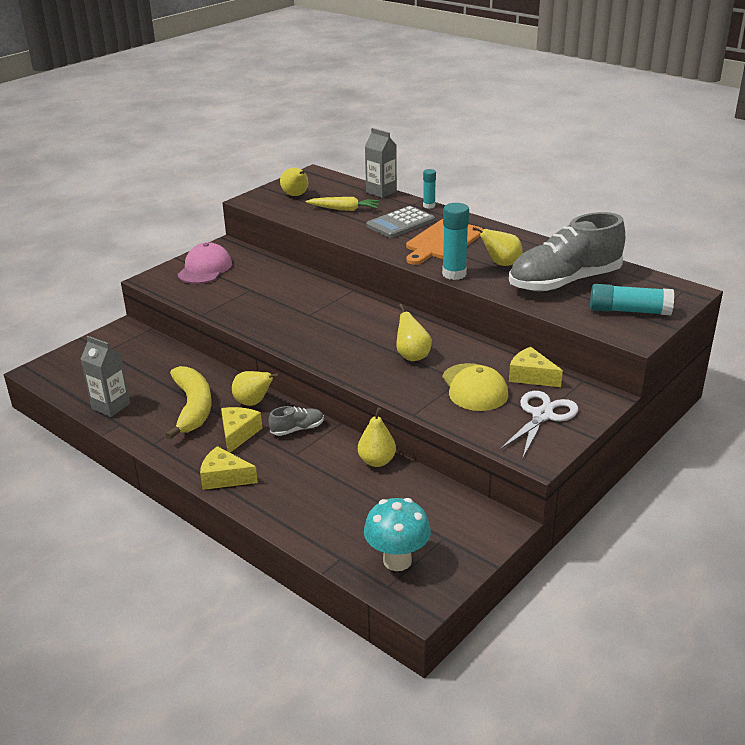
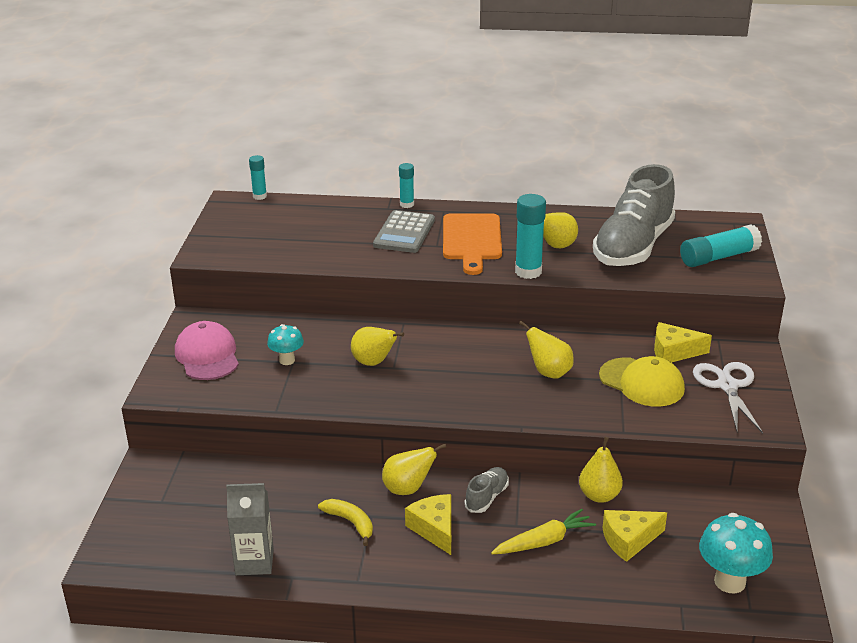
camera: 35 degrees left, 0 degrees up
(193, 408) = (350, 522): yellow banana -> yellow banana, size x0.53
(224, 478) = (479, 581): yellow cheese -> yellow cheese (629, 540)
(248, 287) = (287, 360): none -> turquoise mushroom
(296, 195) = (248, 234): yellow pear -> yellow pear (374, 362)
(336, 175) = (259, 196): none -> turquoise glue stick
(344, 209) = (324, 234): yellow carrot -> yellow carrot (544, 541)
(381, 192) = (336, 202): grey carton -> none

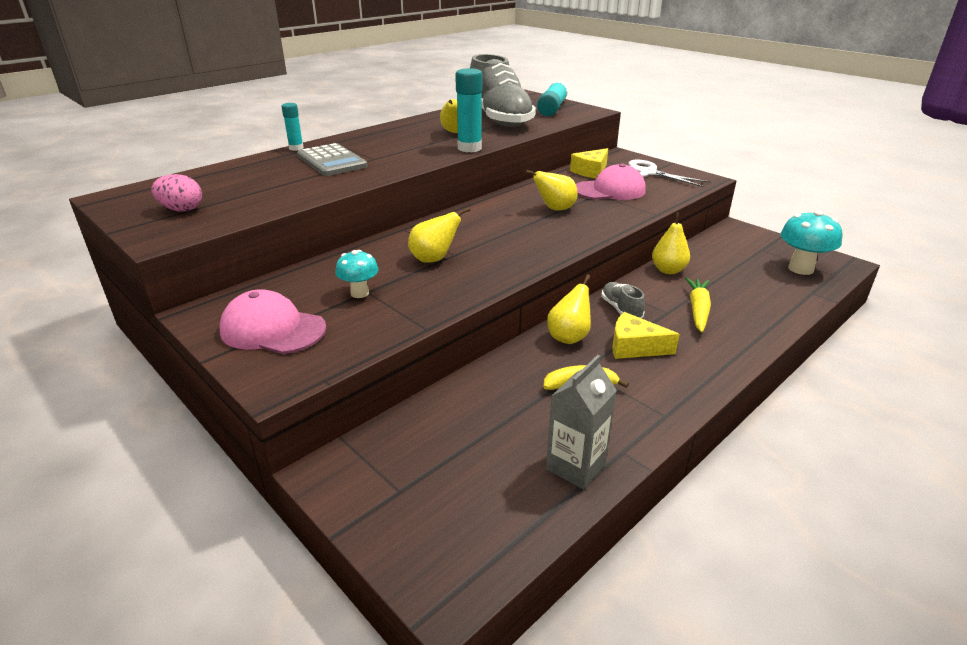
camera: 50 degrees left, 0 degrees up
(247, 235) = (182, 210): none -> pink egg
(259, 196) = (137, 185): turquoise glue stick -> none
(471, 240) = (392, 148): orange cutting board -> none
(629, 540) = (727, 281): yellow cheese -> none
(641, 382) = (610, 190): yellow cap -> pink cap

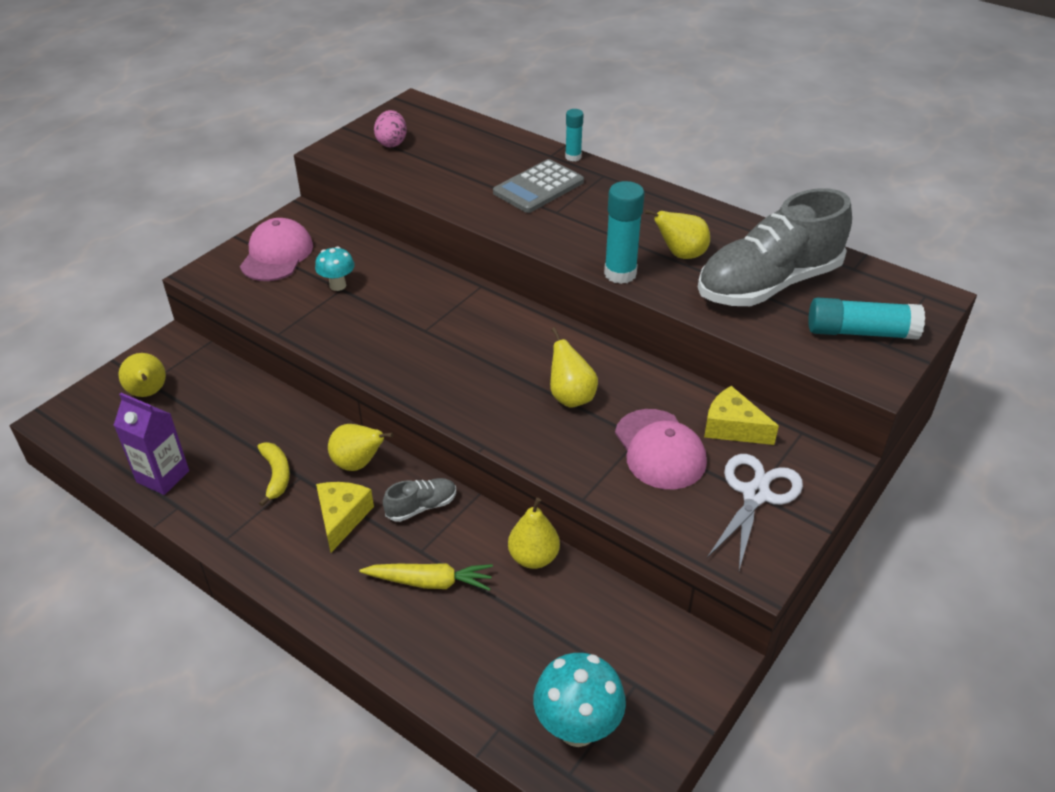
camera: 80 degrees right, 10 degrees up
(434, 259) = (411, 318): yellow pear -> yellow pear (148, 393)
(575, 466) = (163, 476): grey carton -> purple carton

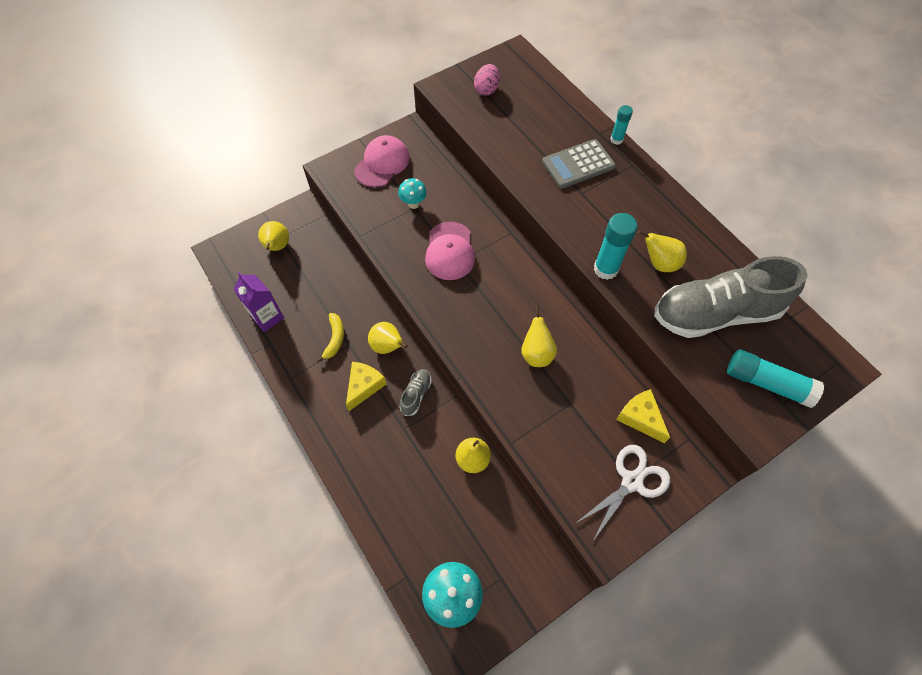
camera: 20 degrees right, 20 degrees up
(421, 507) = (416, 394): grey shoe -> grey shoe turned 60 degrees counterclockwise
(430, 582) = (401, 455): yellow carrot -> none
(660, 449) = (580, 420): pink cap -> pink cap (450, 251)

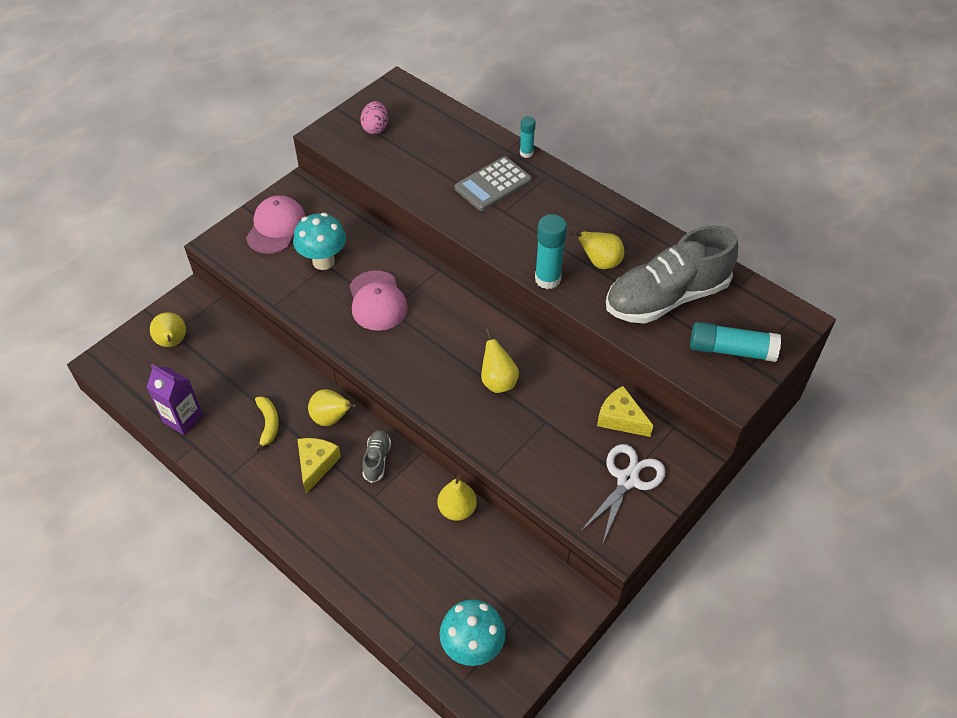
camera: 15 degrees left, 10 degrees down
(413, 204) = (323, 261): turquoise mushroom -> turquoise mushroom, size x1.65

